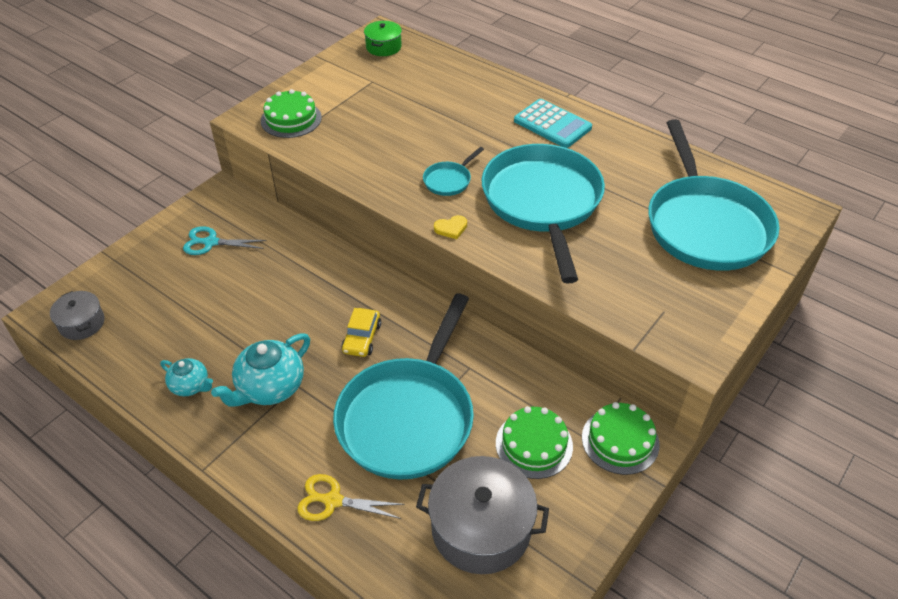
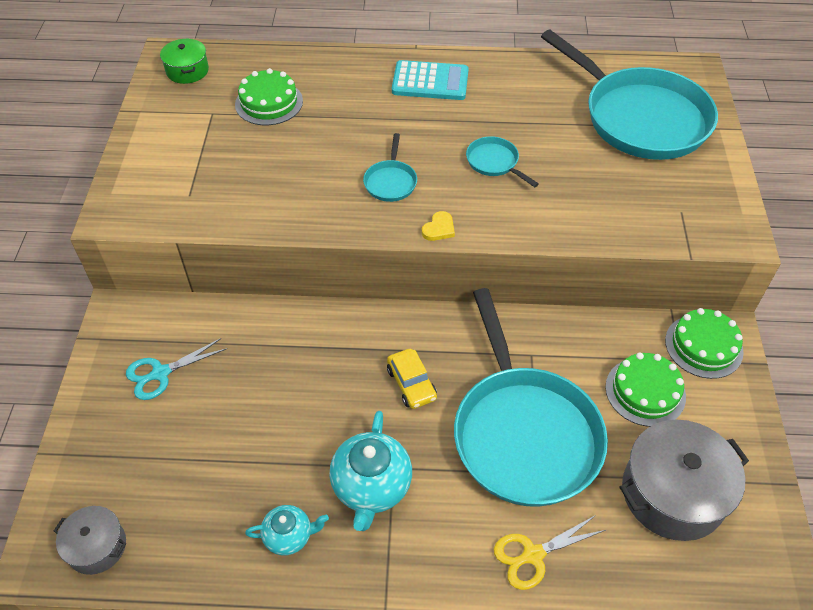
camera: 35 degrees left, 5 degrees up
(291, 119) = (164, 193): green cake -> green cake (269, 102)
(542, 203) = (494, 162): turquoise pan -> turquoise pan, size x0.40

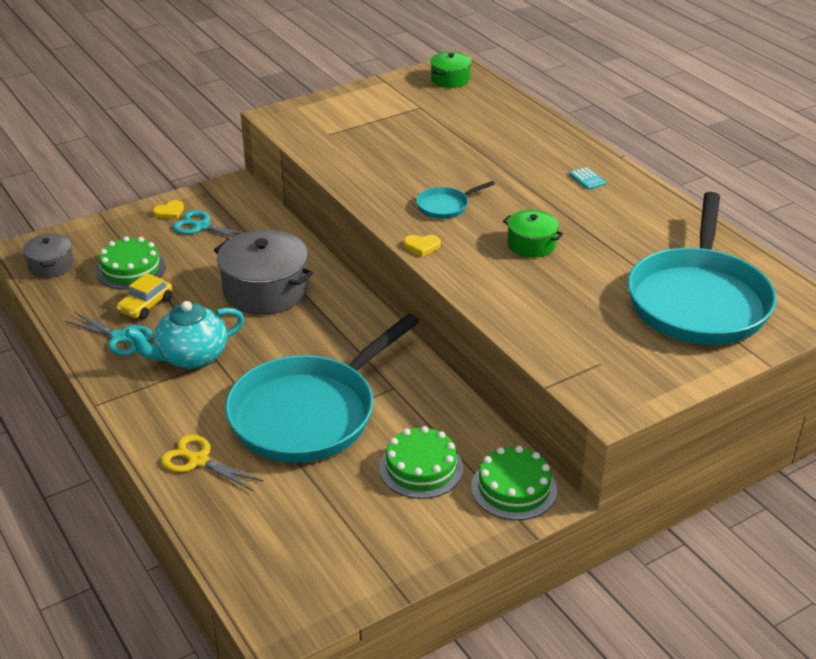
camera: 55 degrees right, 15 degrees down
(106, 388) = (169, 212): none -> yellow heart
(269, 102) = (462, 123): green cake -> green cake (131, 269)
(289, 536) = (120, 337): turquoise teapot -> turquoise scissors
(411, 384) = (301, 337): yellow car -> yellow car (146, 305)
(430, 81) = (587, 179): turquoise calculator -> turquoise calculator, size x0.45
(494, 162) = (531, 244): turquoise pan -> green pot
(673, 493) = (326, 521): grey pot -> grey pot (265, 291)

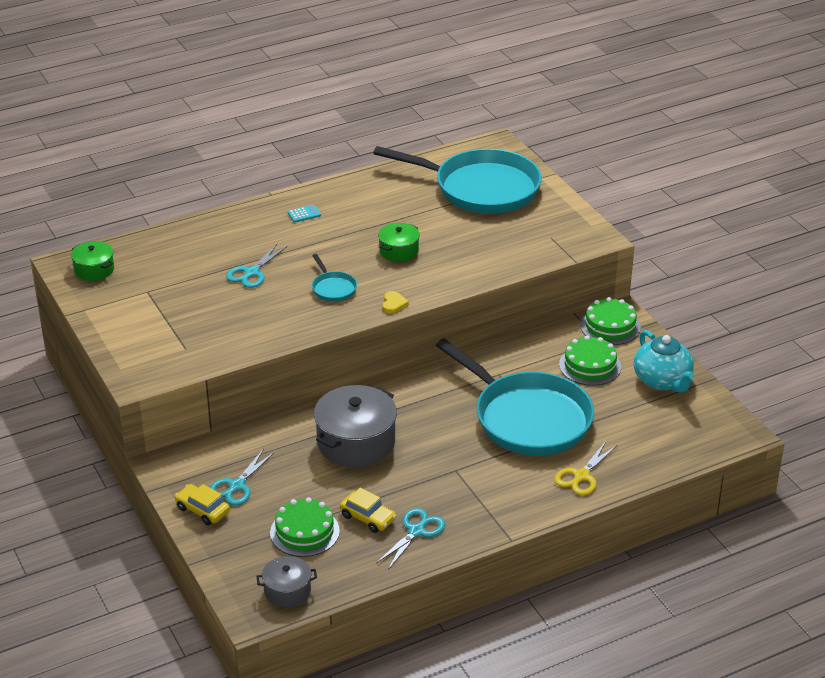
camera: 85 degrees left, 0 degrees up
(169, 212) = (202, 510): yellow heart -> yellow car
(191, 357) = (449, 485): turquoise teapot -> turquoise teapot (662, 381)
(464, 157) = (252, 273): none -> turquoise scissors

